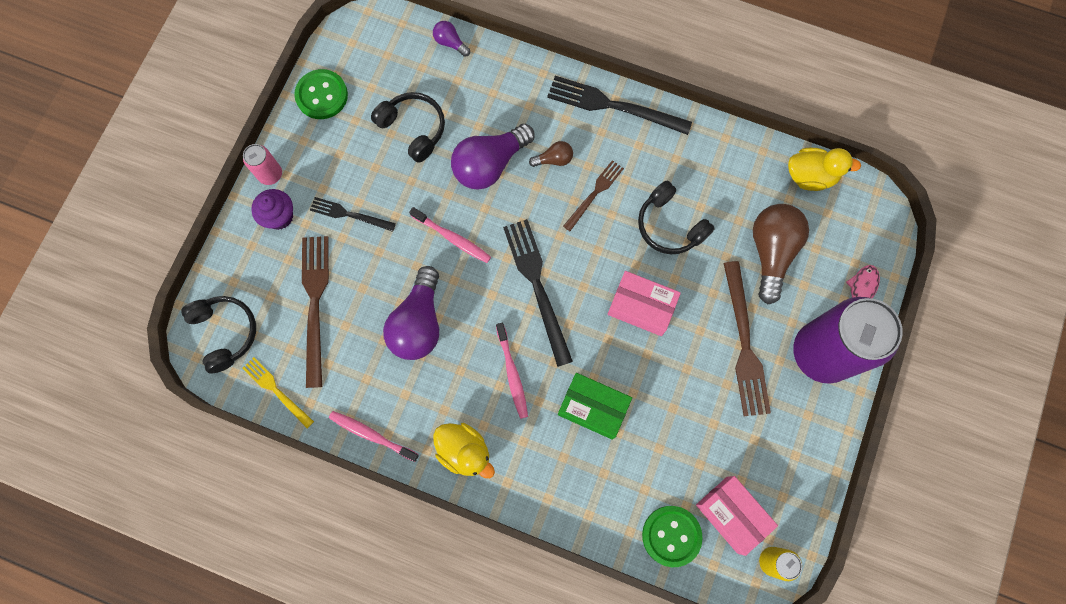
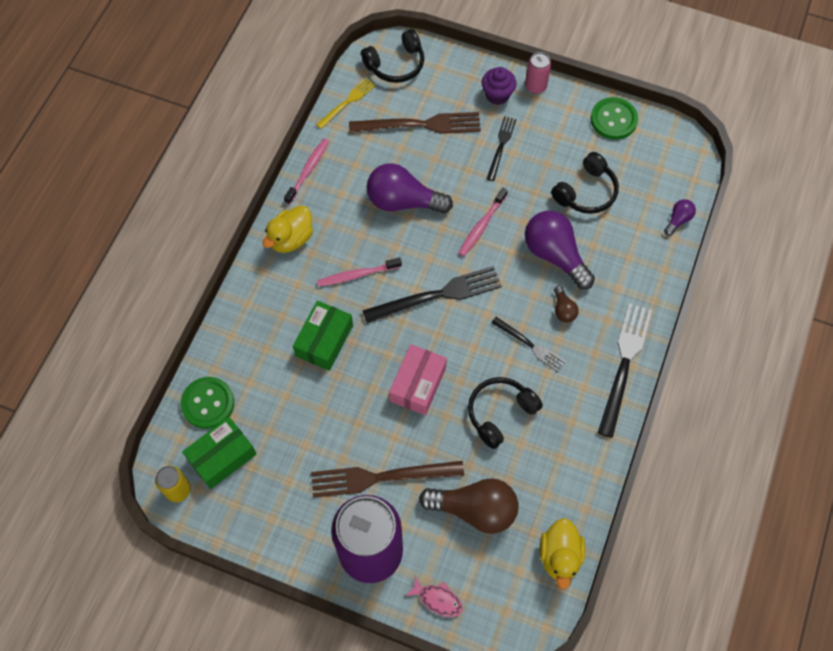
camera: 90 degrees right, 10 degrees down
(594, 193) = (530, 345): brown fork -> black fork
(732, 514) = (222, 457): pink box -> green box

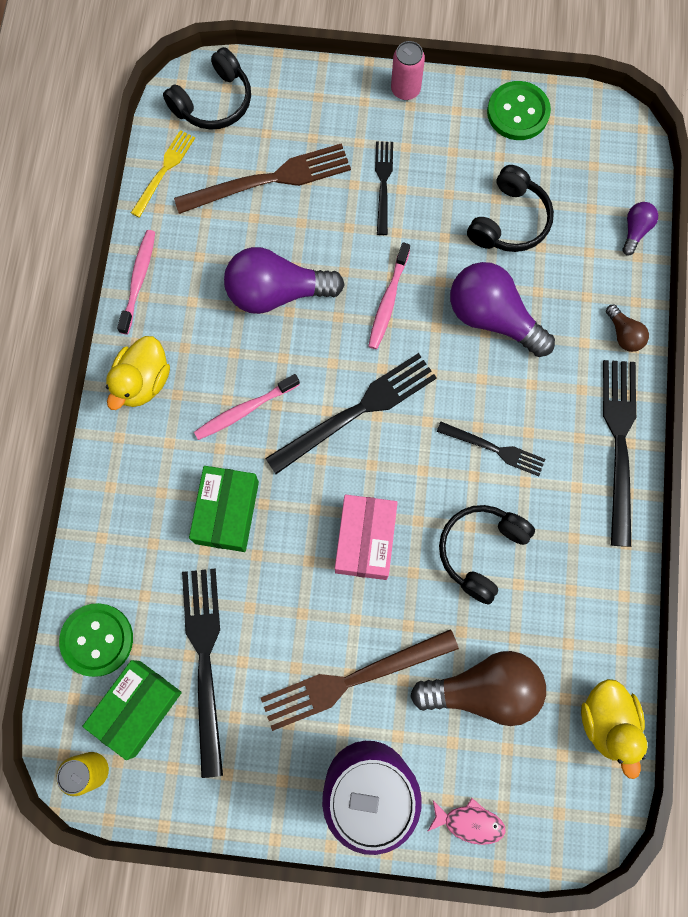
camera: 15 degrees left, 10 degrees up
(279, 437) = (205, 661): none -> black fork
(497, 95) = (359, 114): purple cupcake -> none
(563, 310) = (523, 390): brown light bulb -> brown light bulb (623, 334)

